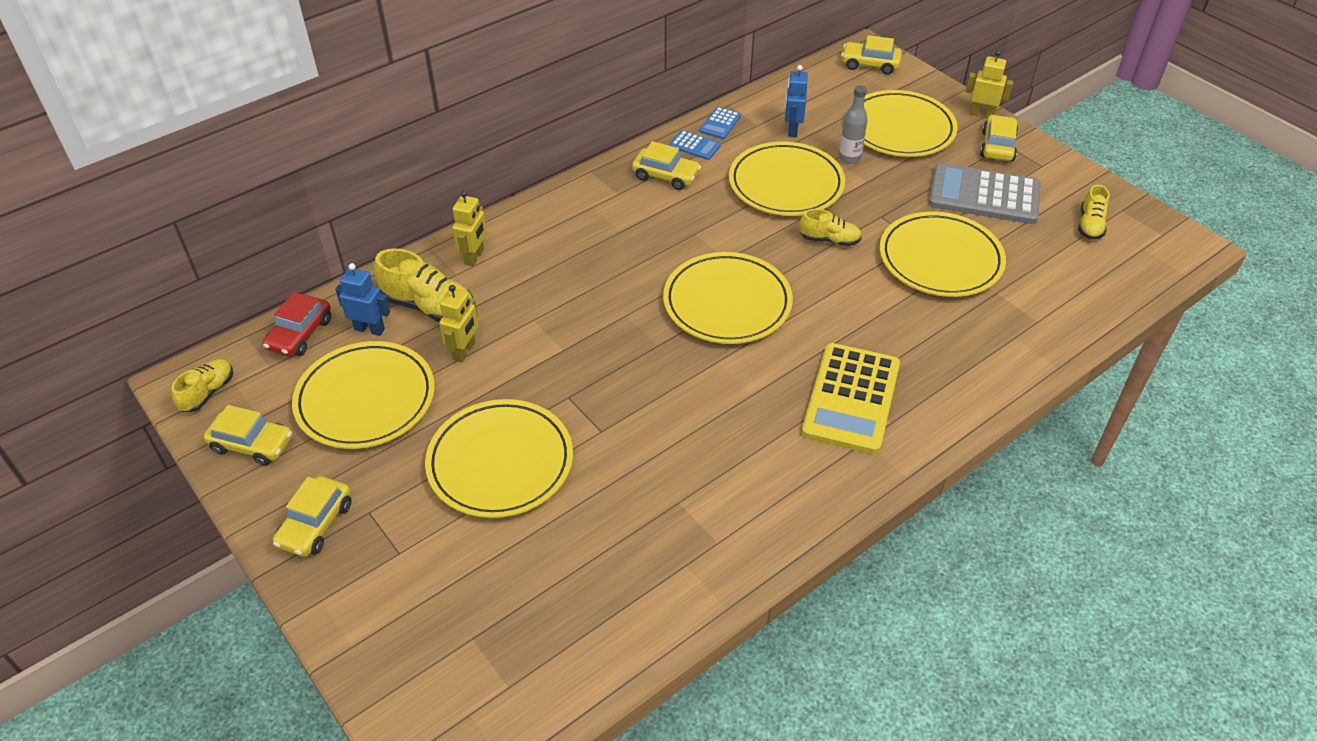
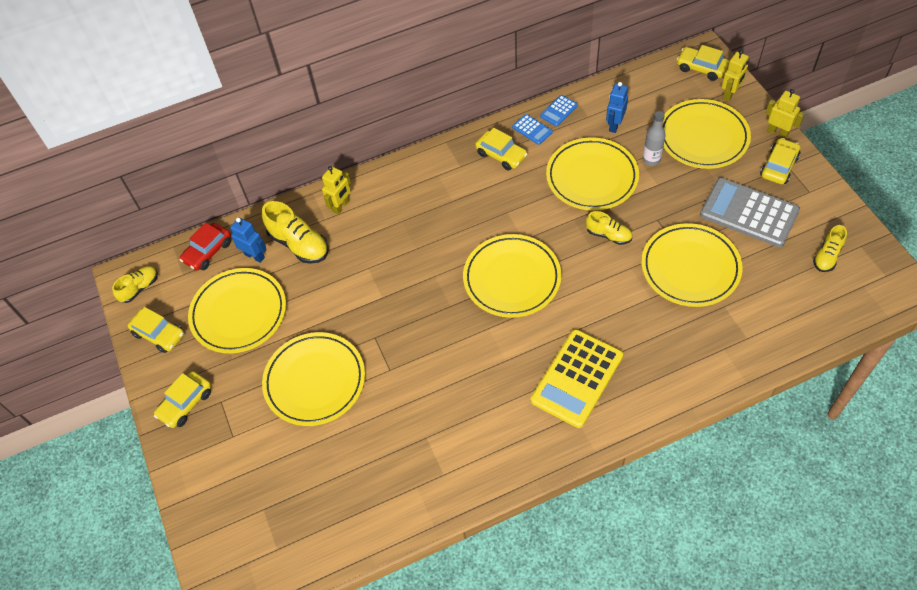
camera: 20 degrees right, 10 degrees up
(464, 351) = (314, 286): yellow robot -> yellow robot (730, 94)

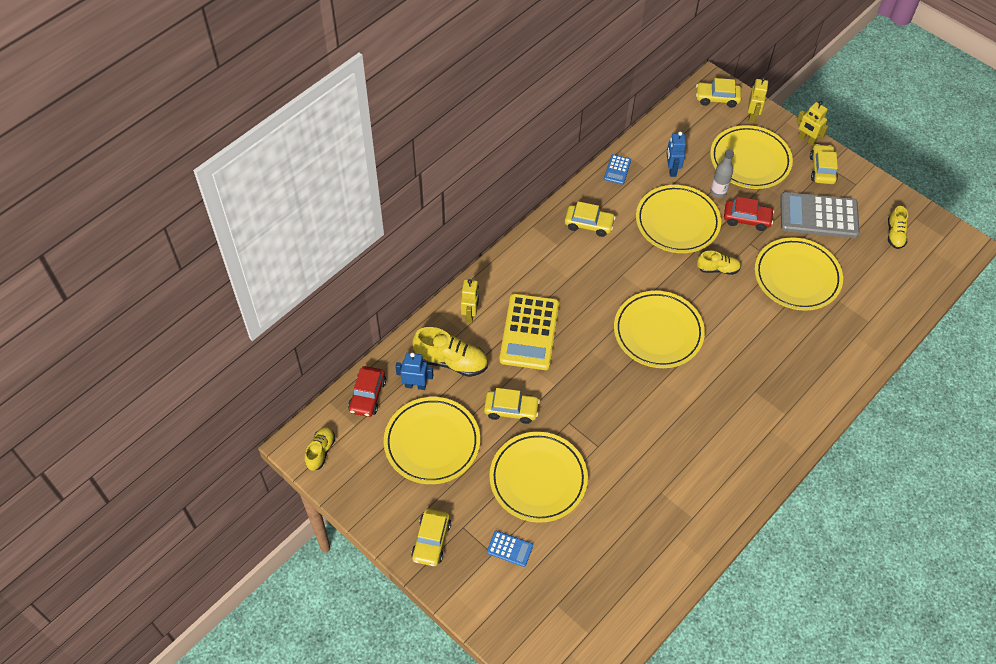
camera: 30 degrees left, 0 degrees up
(159, 334) = (367, 488): yellow car -> yellow car (511, 410)
(532, 129) = (603, 193): blue calculator -> blue calculator (510, 549)
(577, 378) = (756, 399): yellow calculator -> yellow calculator (529, 332)
(667, 194) = (747, 219): none -> red car
(777, 132) = (806, 139): yellow robot -> yellow robot turned 150 degrees counterclockwise

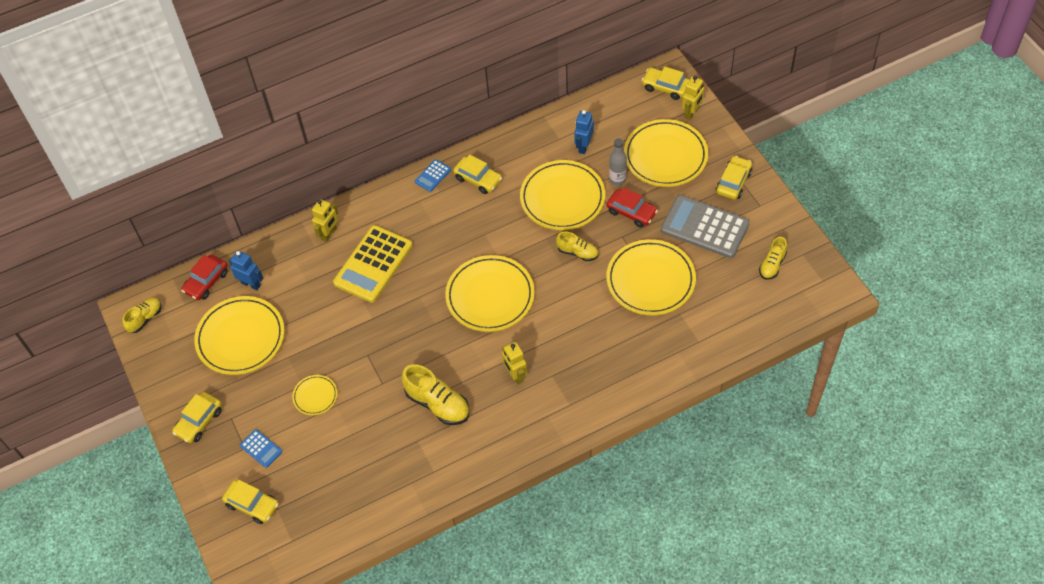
camera: 25 degrees right, 0 degrees up
(451, 361) = (292, 271): yellow shoe -> yellow shoe (437, 404)
(511, 410) = (322, 329): yellow car -> yellow car (252, 505)
(538, 479) = (315, 396): yellow plate -> yellow plate, size x0.49
(617, 169) = (531, 134): blue calculator -> blue calculator (433, 176)
(806, 139) = (734, 149): yellow robot -> yellow robot (515, 375)

